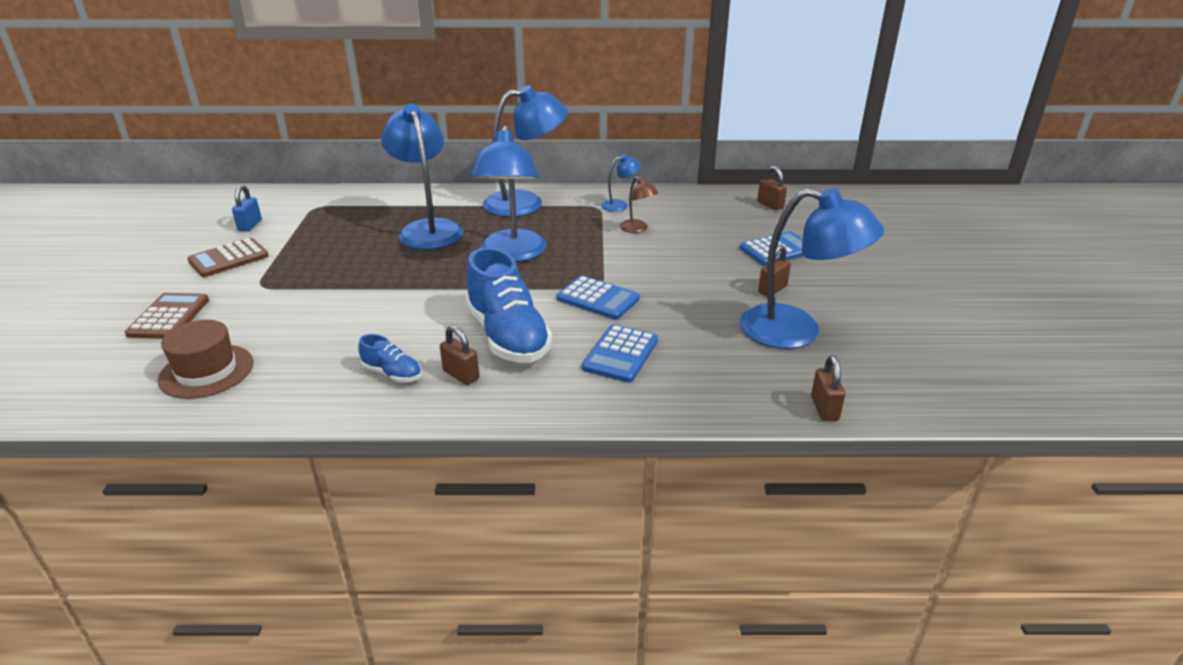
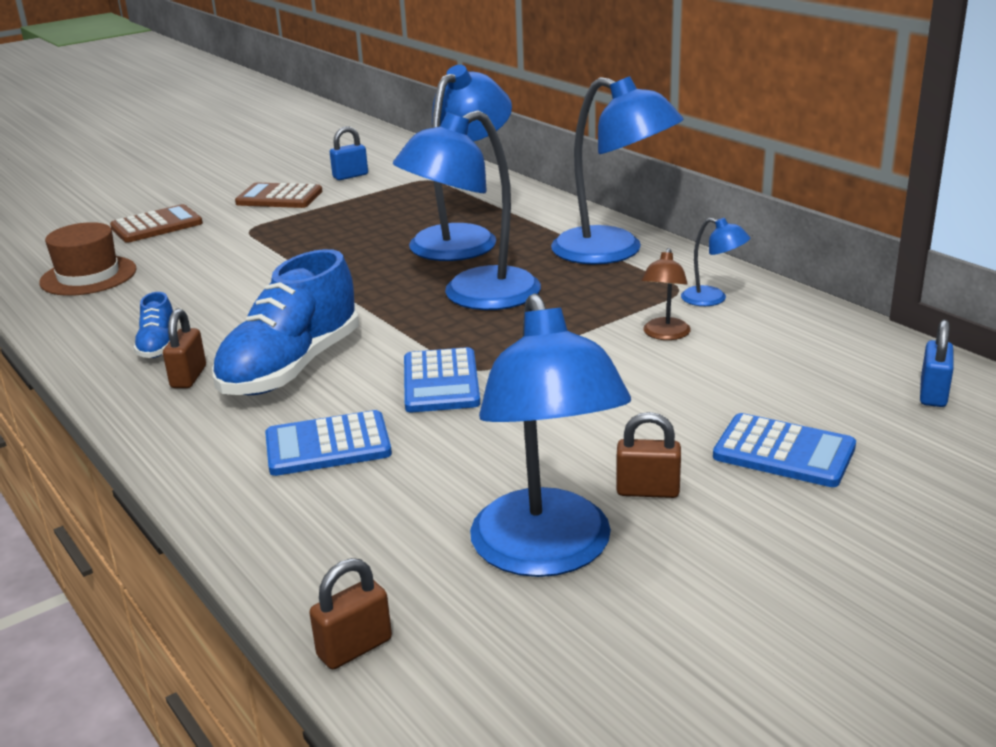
camera: 55 degrees right, 5 degrees down
(770, 205) = (933, 394): brown padlock -> blue padlock

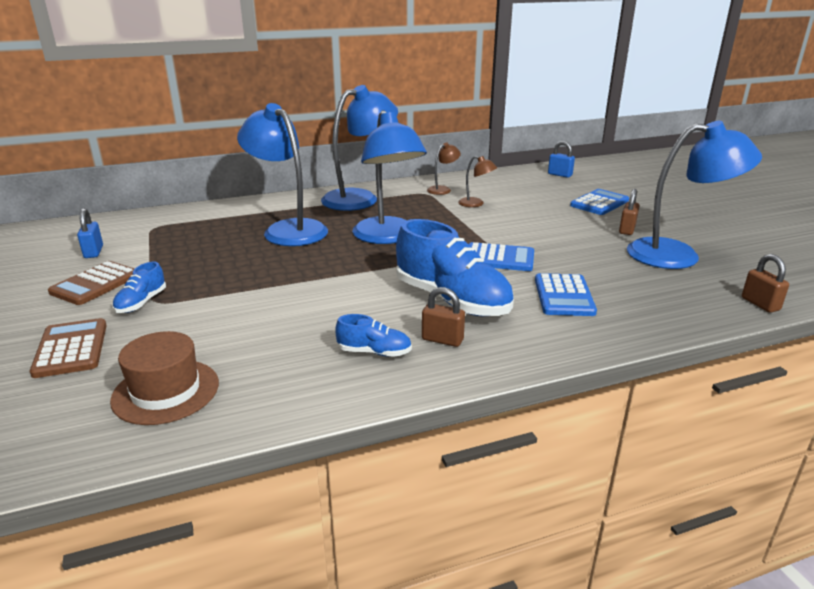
camera: 75 degrees left, 0 degrees up
(245, 224) = (141, 303): none -> blue shoe
(712, 299) = (443, 189): blue lamp -> brown lamp

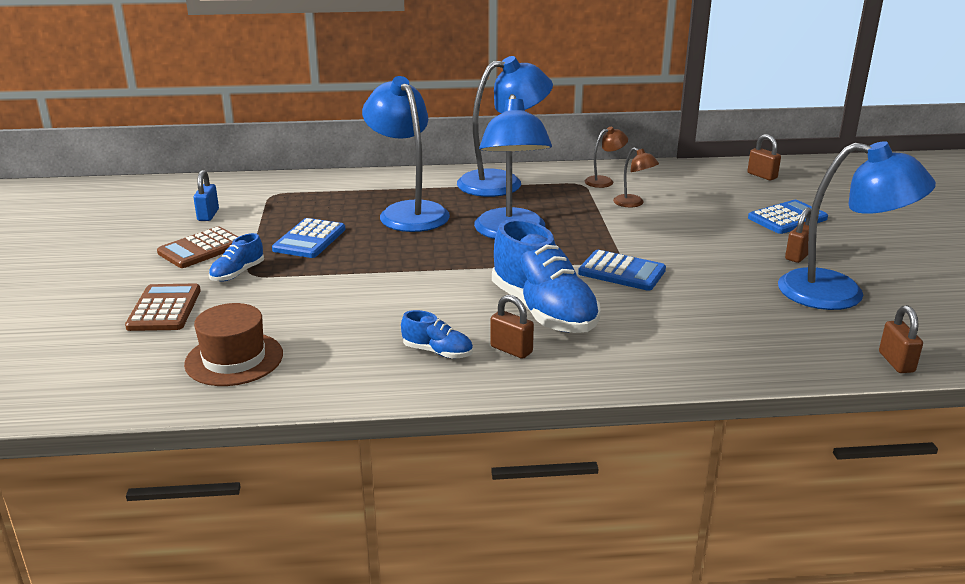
camera: 15 degrees right, 0 degrees up
(560, 175) = (762, 176): blue padlock -> brown padlock
(564, 296) = (669, 323): blue calculator -> blue calculator (309, 239)

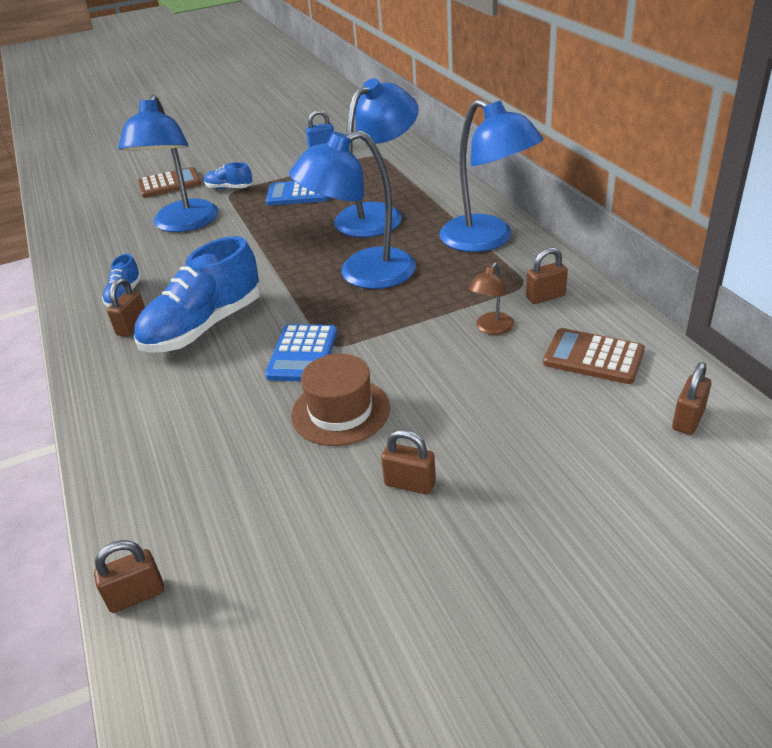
camera: 75 degrees right, 10 degrees up
(201, 249) = (263, 165): brown calculator -> brown calculator (593, 357)
(234, 359) = (106, 226): brown hat -> brown hat (340, 411)
(604, 181) = (545, 297): brown lamp -> brown padlock
(787, 218) = (534, 462): blue calculator -> none
(839, 294) = (308, 532): blue lamp -> blue lamp (183, 224)

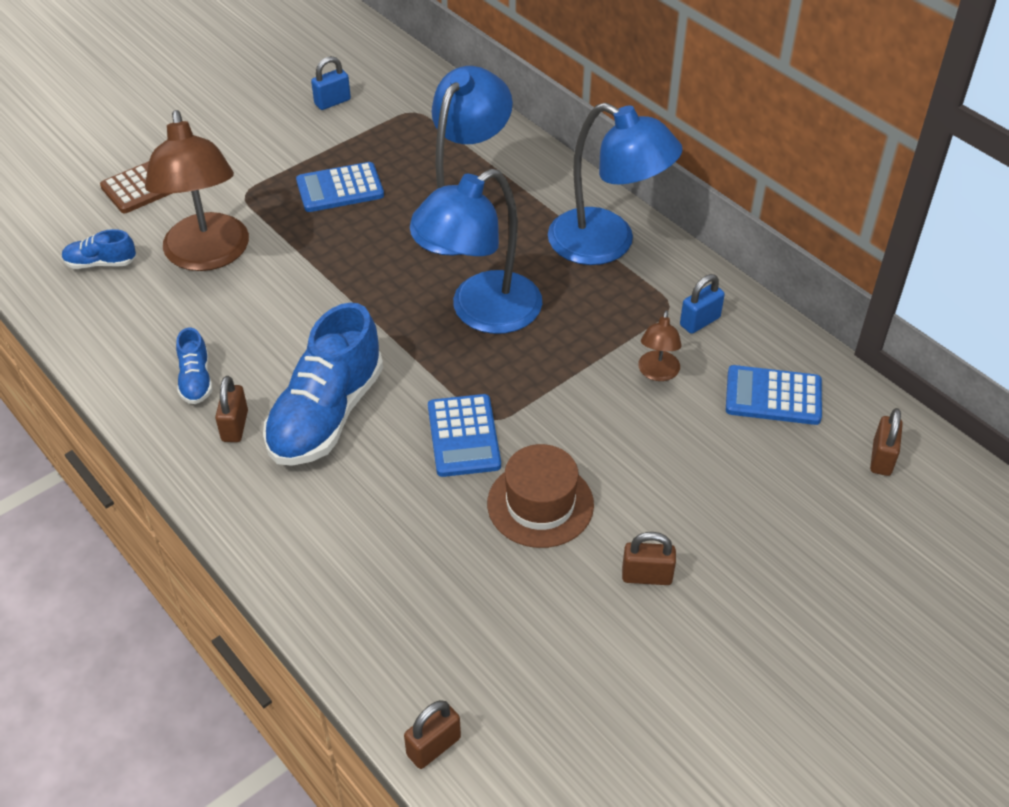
camera: 20 degrees left, 10 degrees up
(183, 224) = (208, 256): blue lamp -> brown lamp
(229, 188) = (239, 186): blue shoe -> blue shoe (101, 263)
(545, 297) = (700, 321): brown padlock -> blue padlock
(593, 357) = (773, 396): brown calculator -> blue calculator

